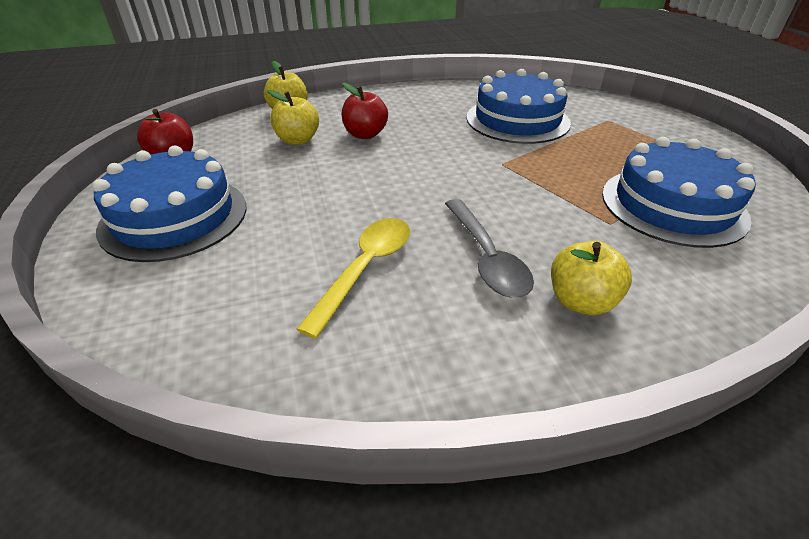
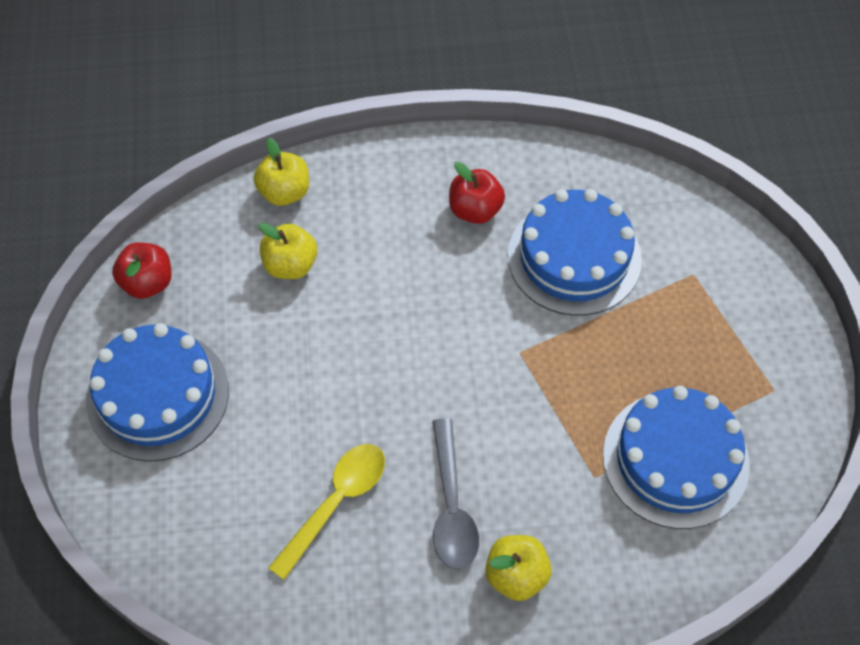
camera: 10 degrees right, 20 degrees up
(365, 134) = (373, 264): red apple -> red apple (475, 210)

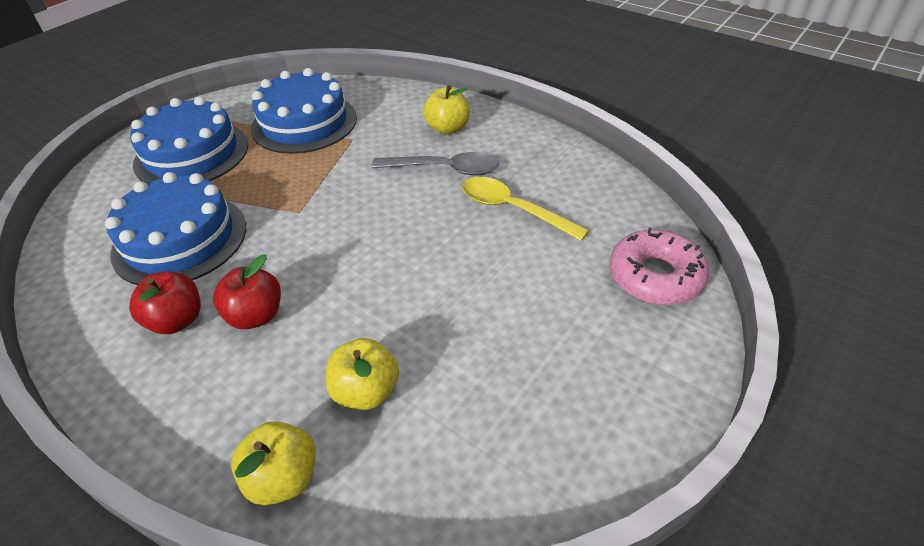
camera: 135 degrees left, 15 degrees down
(147, 283) = (518, 486): red apple -> red apple (256, 315)
(155, 515) = (655, 276): none -> pink donut
(158, 395) = (591, 361): blue cake -> blue cake (192, 154)
(336, 503) = (513, 209): yellow spoon -> yellow spoon turned 45 degrees clockwise
(451, 506) = (444, 169): grey spoon -> grey spoon turned 60 degrees clockwise

